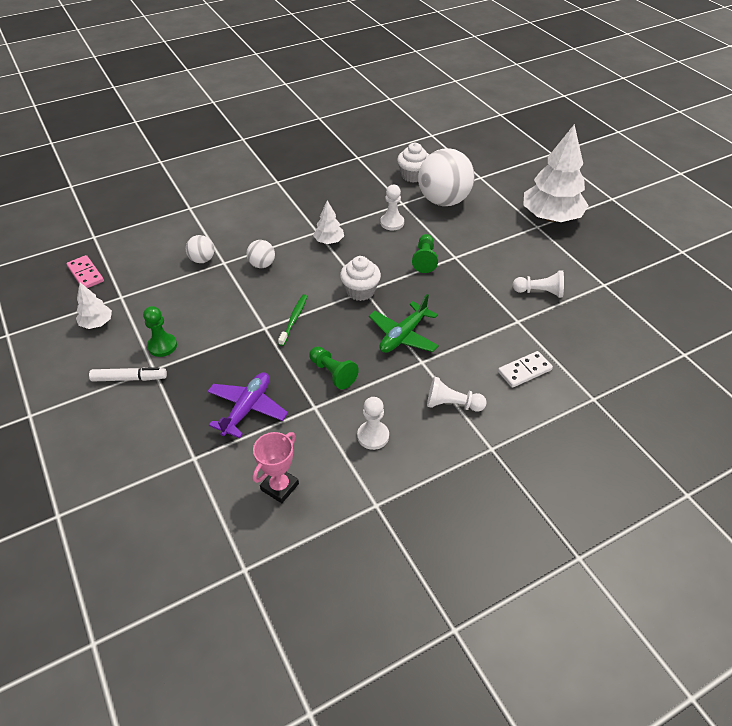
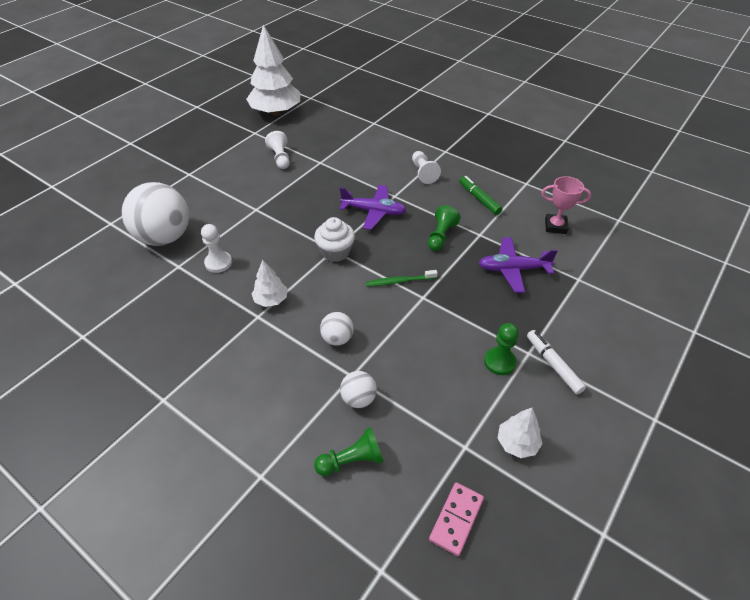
camera: 115 degrees left, 0 degrees up
(373, 436) = (479, 199): white pawn -> green marker
(403, 335) = (373, 212): green plane -> purple plane
(413, 175) = (118, 273): white cupcake -> none
(425, 259) = (269, 225): green pawn -> green pawn (352, 460)
(524, 371) = (369, 150): white domino -> none
(551, 217) = (172, 169): white tree -> white tree (276, 112)

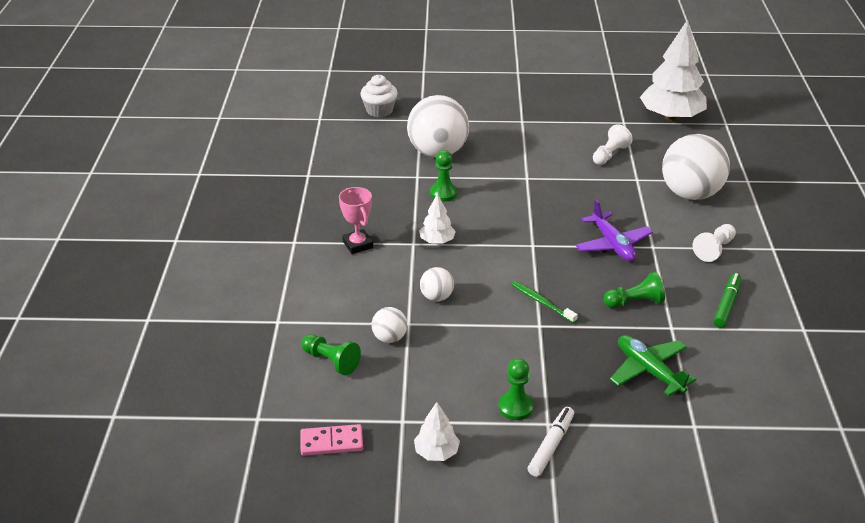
camera: 55 degrees right, 10 degrees down
(218, 263) = (443, 193): white pawn -> green pawn
(335, 252) = (531, 247): white cupcake -> white cupcake (379, 110)
(360, 150) = (690, 194): none -> white ball
(513, 269) = (649, 371): purple plane -> green plane
(555, 226) = (758, 379): pink trophy -> pink trophy (358, 244)

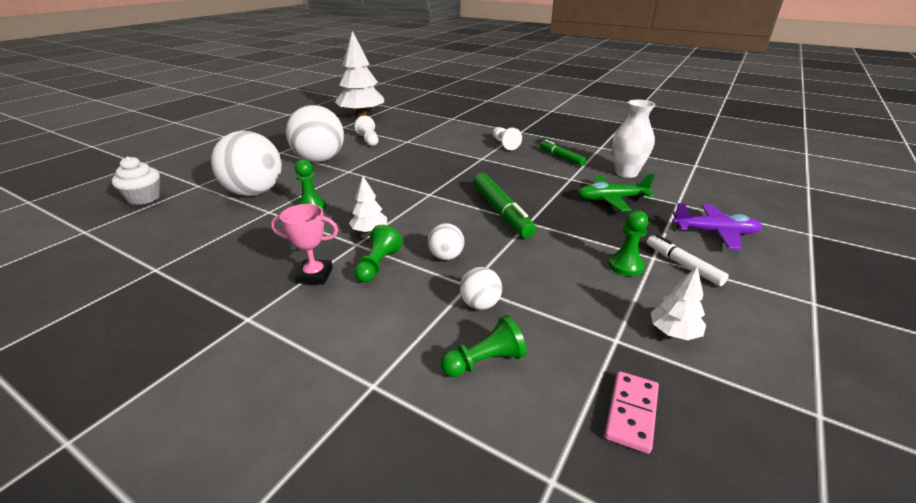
camera: 60 degrees left, 5 degrees down
(541, 302) = (501, 212): green toothbrush -> green marker
(612, 244) = (464, 168): purple plane -> purple plane (714, 233)
(634, 302) = (533, 181): green pawn -> green pawn (377, 265)
(690, 194) = (443, 133): white ball -> white ball (320, 160)
(739, 368) = (626, 173): none -> white vase

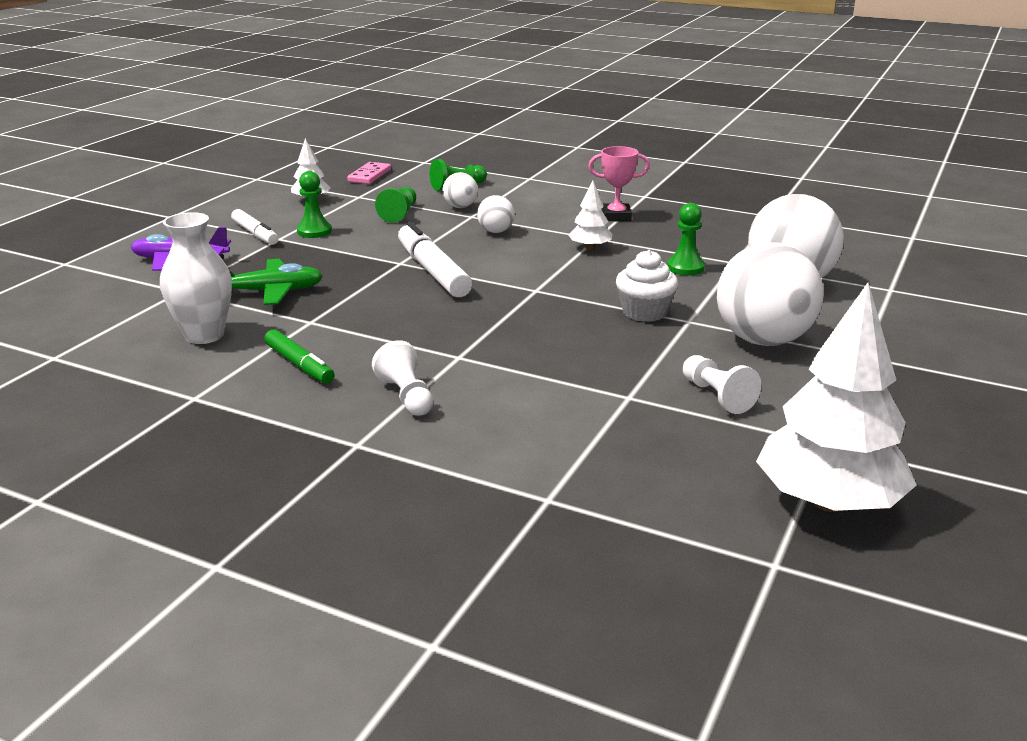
camera: 175 degrees right, 5 degrees down
(144, 198) = (927, 270): white cupcake -> white cupcake (644, 312)
(377, 265) = (562, 224): green pawn -> green pawn (399, 213)
(501, 212) = (433, 271): green marker -> white marker

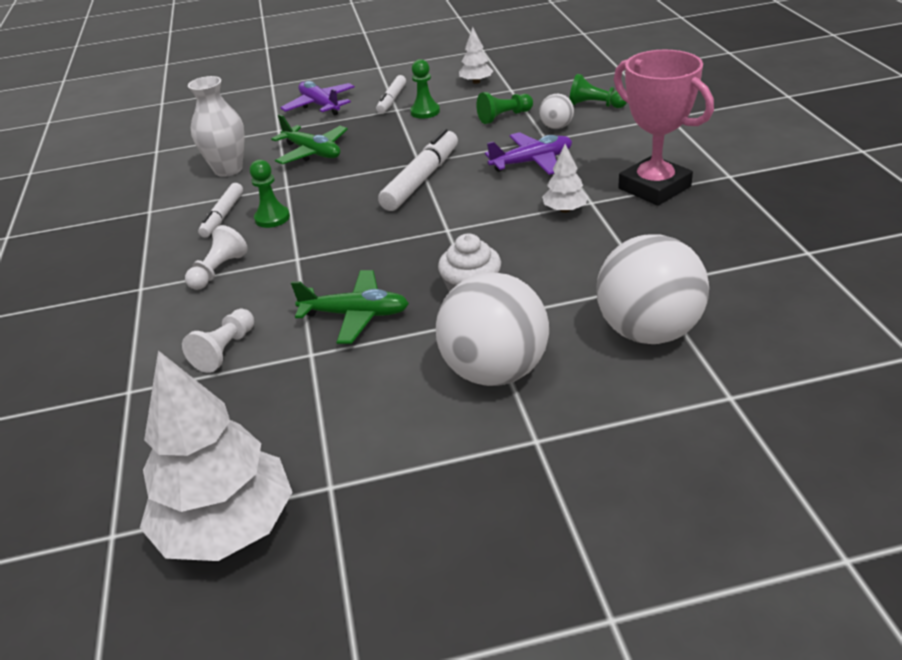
camera: 55 degrees right, 10 degrees up
(299, 365) = (223, 216): green marker -> white marker
(369, 175) = (556, 72): pink domino -> none
(496, 231) = (532, 162): white ball -> purple plane
(600, 362) = (355, 315): none -> green plane
(616, 216) = (654, 187): pink trophy -> pink trophy, size x1.77
(685, 268) = (594, 267): green pawn -> green pawn (272, 218)
(717, 396) = (356, 394): white pawn -> white pawn (225, 350)

